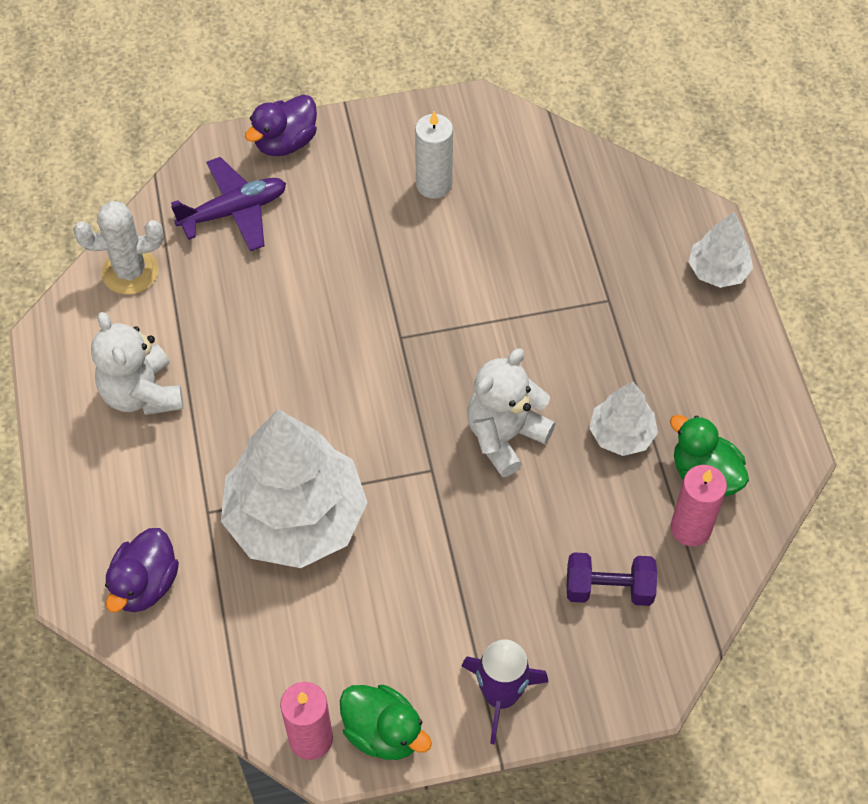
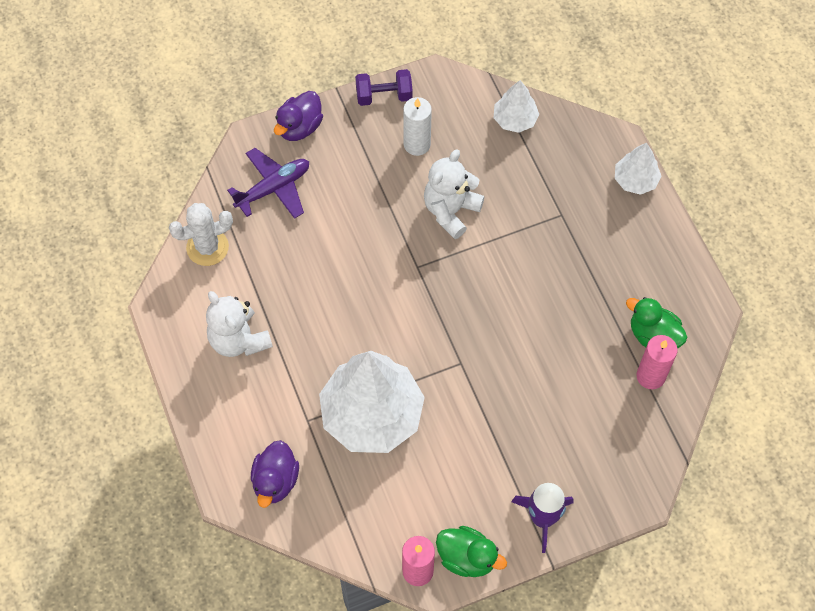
camera: 10 degrees left, 5 degrees up
(505, 436) = (507, 330): white teddy bear -> white teddy bear (451, 211)
(609, 589) = (602, 429): purple dumbbell -> purple dumbbell (384, 96)
(621, 434) = (589, 315): white tree -> white tree (515, 119)

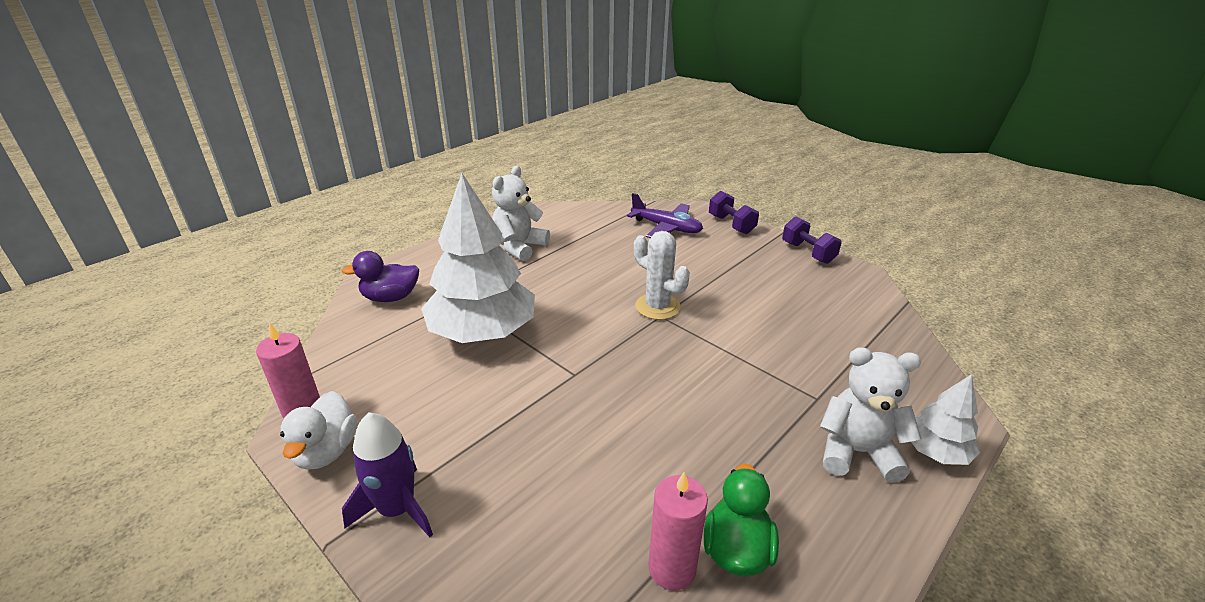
camera: 65 degrees right, 30 degrees down
(207, 247) = (590, 215): white cactus -> white cactus (657, 307)
(299, 127) = (731, 224): purple duck -> purple dumbbell
(417, 144) = (784, 281): white candle -> none
(451, 211) = (739, 319): white teddy bear -> white teddy bear (857, 452)
(467, 558) = (326, 451): green duck -> white duck
(515, 119) = (883, 330): white tree -> none

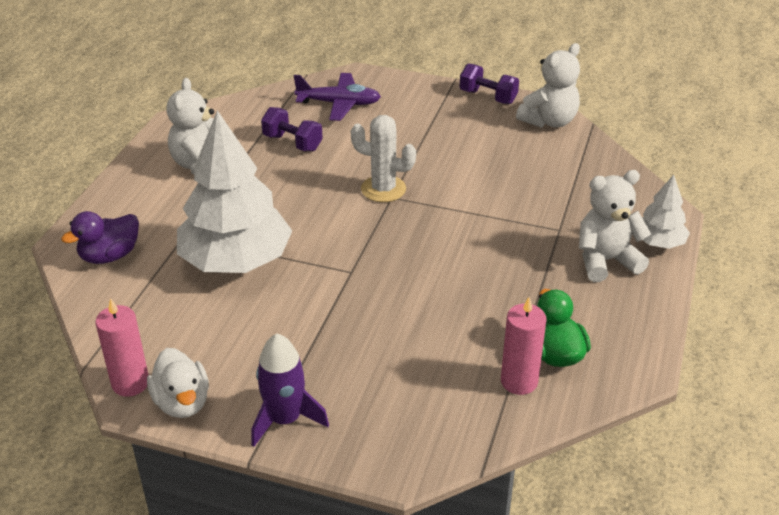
camera: 25 degrees left, 5 degrees up
(731, 224) = (401, 84): purple dumbbell -> purple dumbbell (292, 143)
(860, 288) = (549, 121): none -> white teddy bear

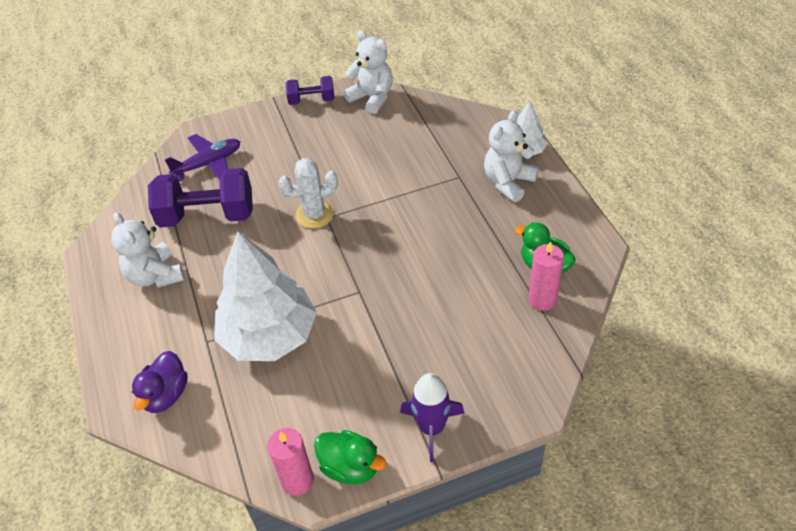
camera: 35 degrees left, 10 degrees up
(182, 402) = (350, 467): white duck -> green duck
(292, 143) = (207, 216): purple dumbbell -> purple dumbbell, size x1.78
(549, 121) = (372, 98): white teddy bear -> white teddy bear turned 60 degrees counterclockwise

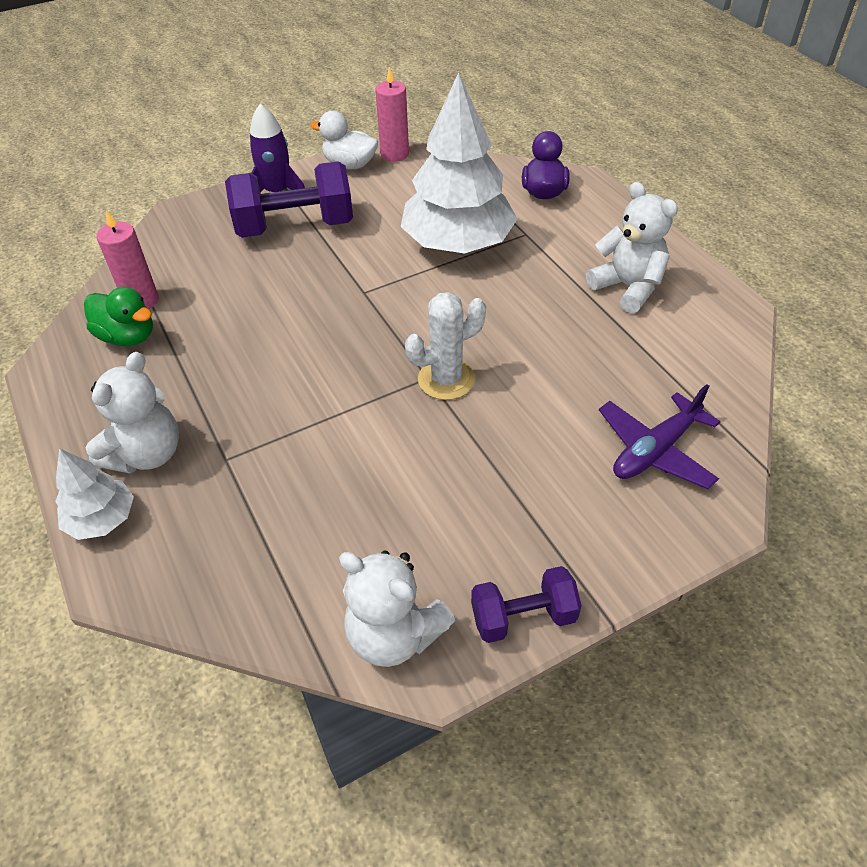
camera: 170 degrees right, 0 degrees up
(207, 216) = (605, 365): purple dumbbell -> purple dumbbell (295, 227)
(350, 467) = (350, 164): green duck -> white duck

